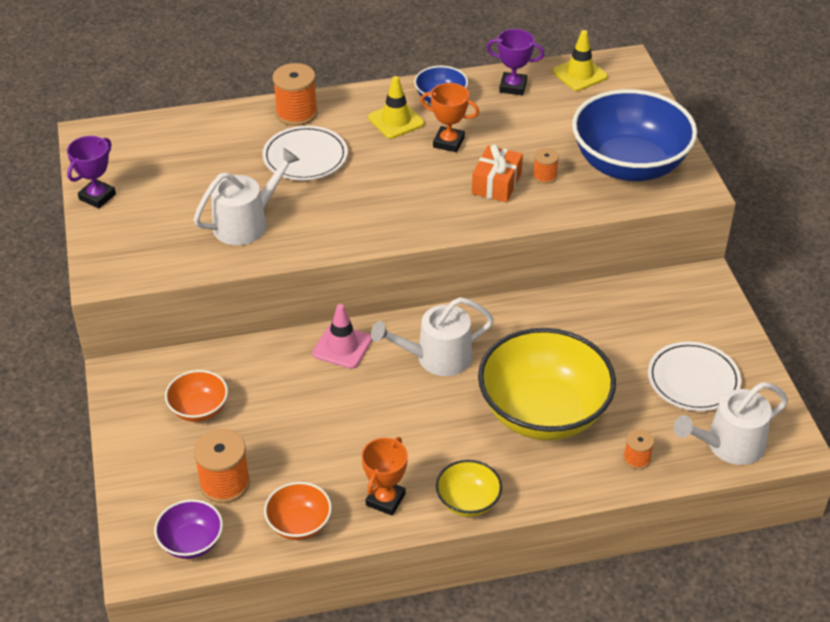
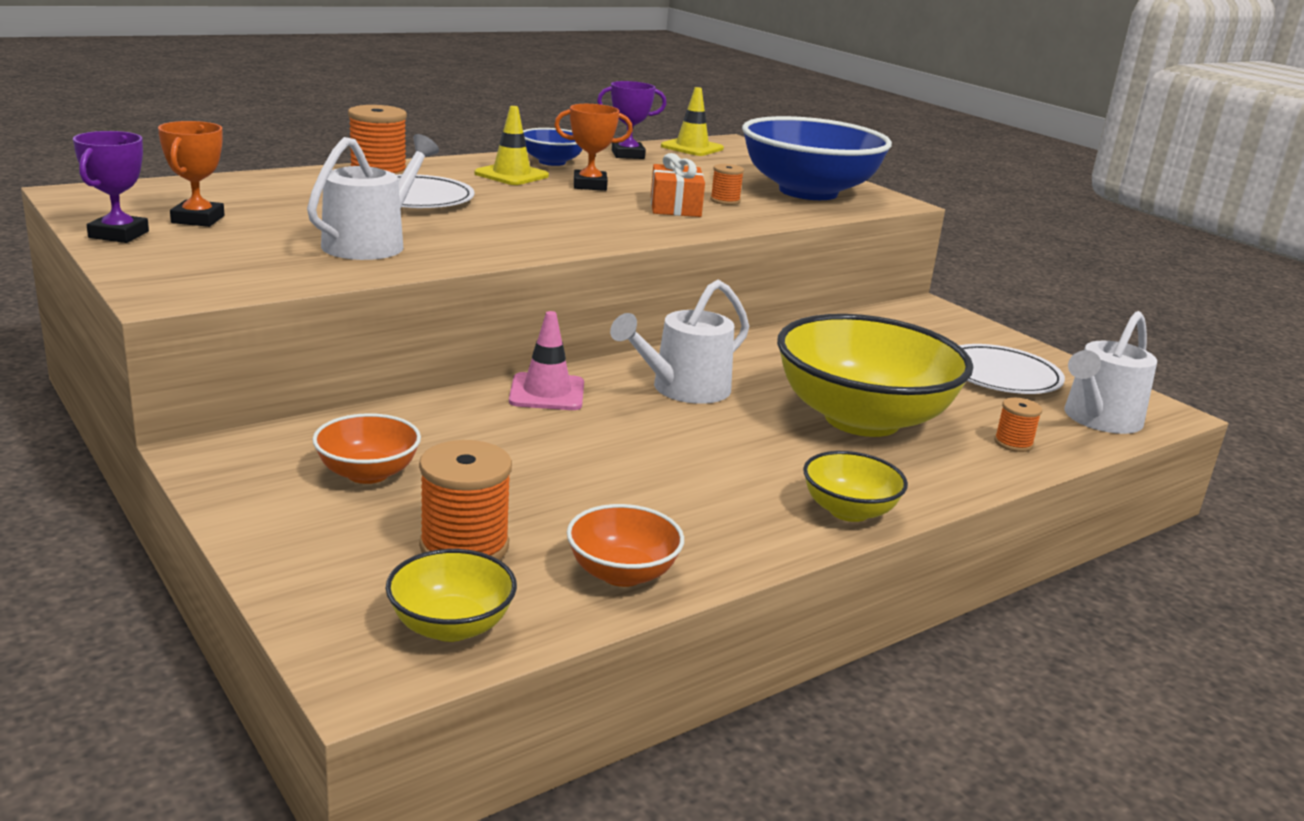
camera: 25 degrees left, 20 degrees down
(191, 542) = (451, 626): purple bowl -> yellow bowl
(385, 499) = (732, 526): orange trophy -> orange trophy (198, 219)

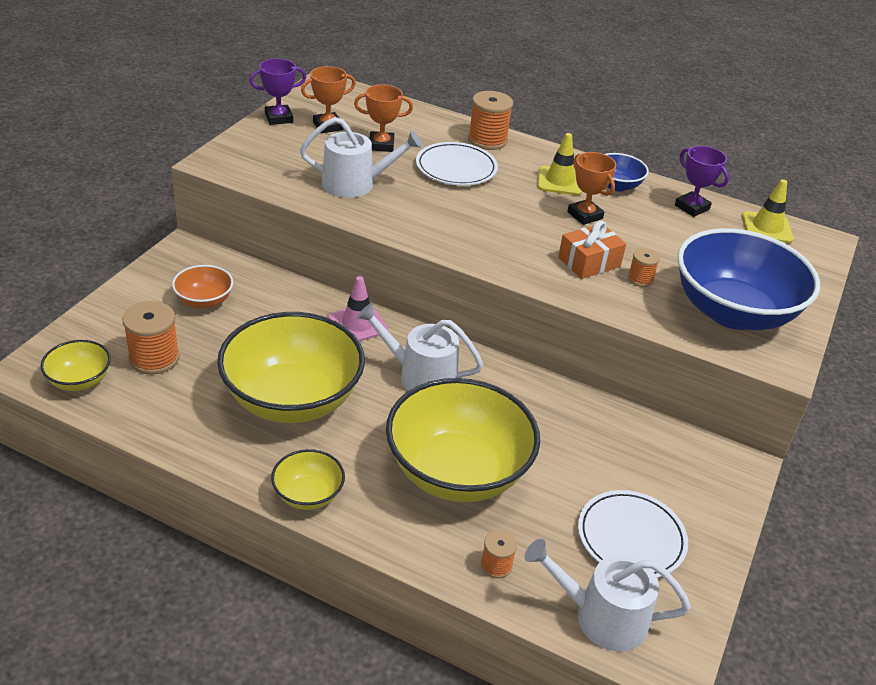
camera: 60 degrees right, 15 degrees up
(299, 211) = (381, 145): none -> orange trophy
(622, 573) = (164, 420): orange bowl -> none
(658, 472) = (292, 399): none -> yellow bowl

